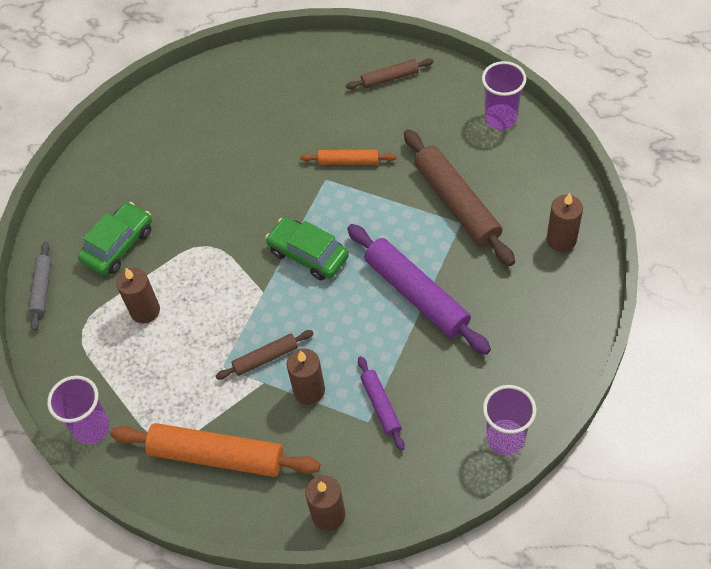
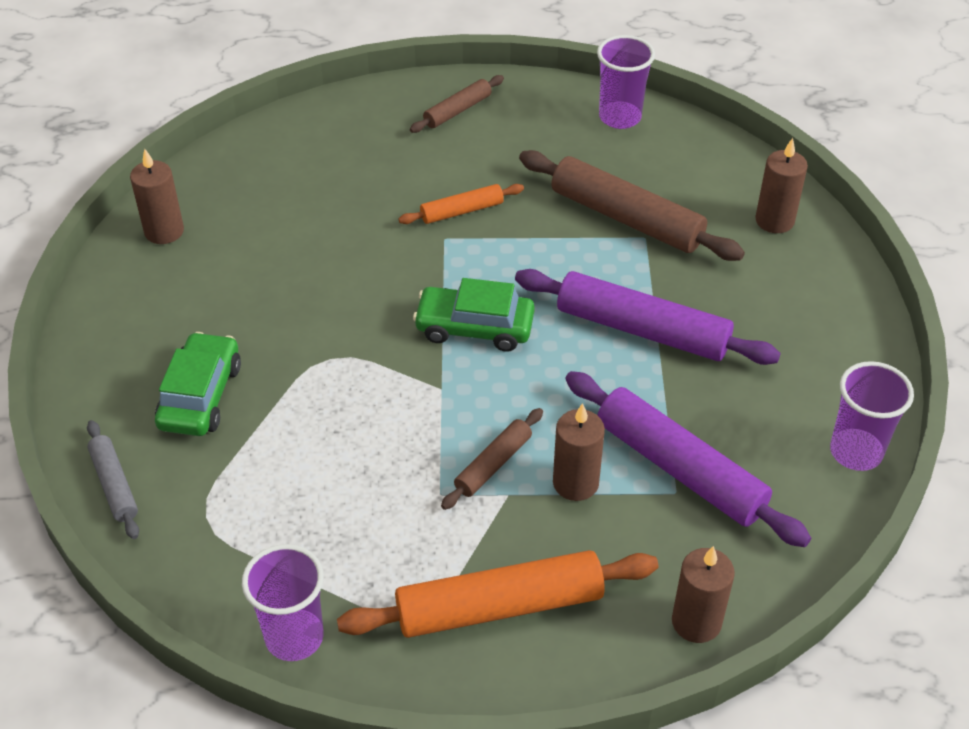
camera: 30 degrees left, 10 degrees down
(145, 311) = (287, 463): brown candle -> brown candle (164, 231)
(381, 405) = (680, 468): purple rolling pin -> purple rolling pin, size x1.92

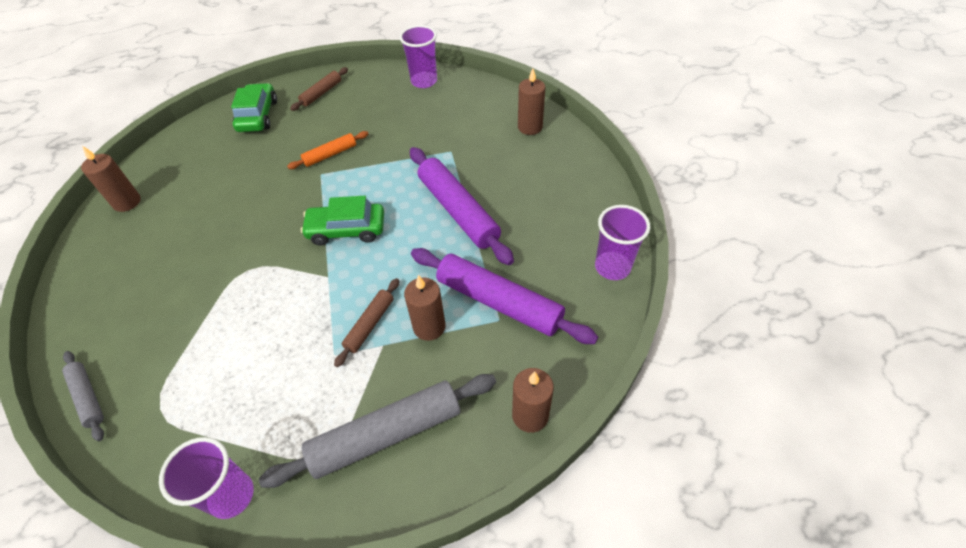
camera: 10 degrees left, 5 degrees up
(200, 396) = (154, 315): green car -> green car (258, 115)
(499, 606) = (386, 434): orange rolling pin -> grey rolling pin
(626, 218) = (437, 141): brown rolling pin -> none
(642, 329) = (458, 210): purple rolling pin -> purple rolling pin turned 45 degrees clockwise

